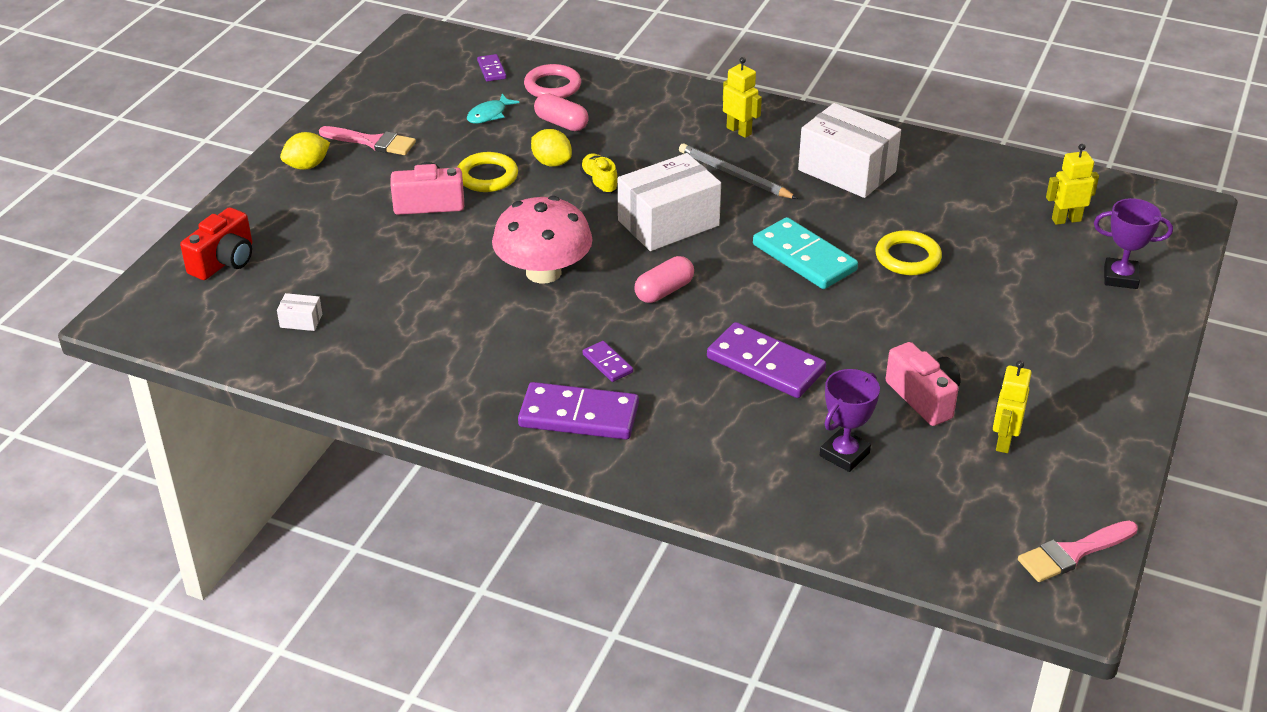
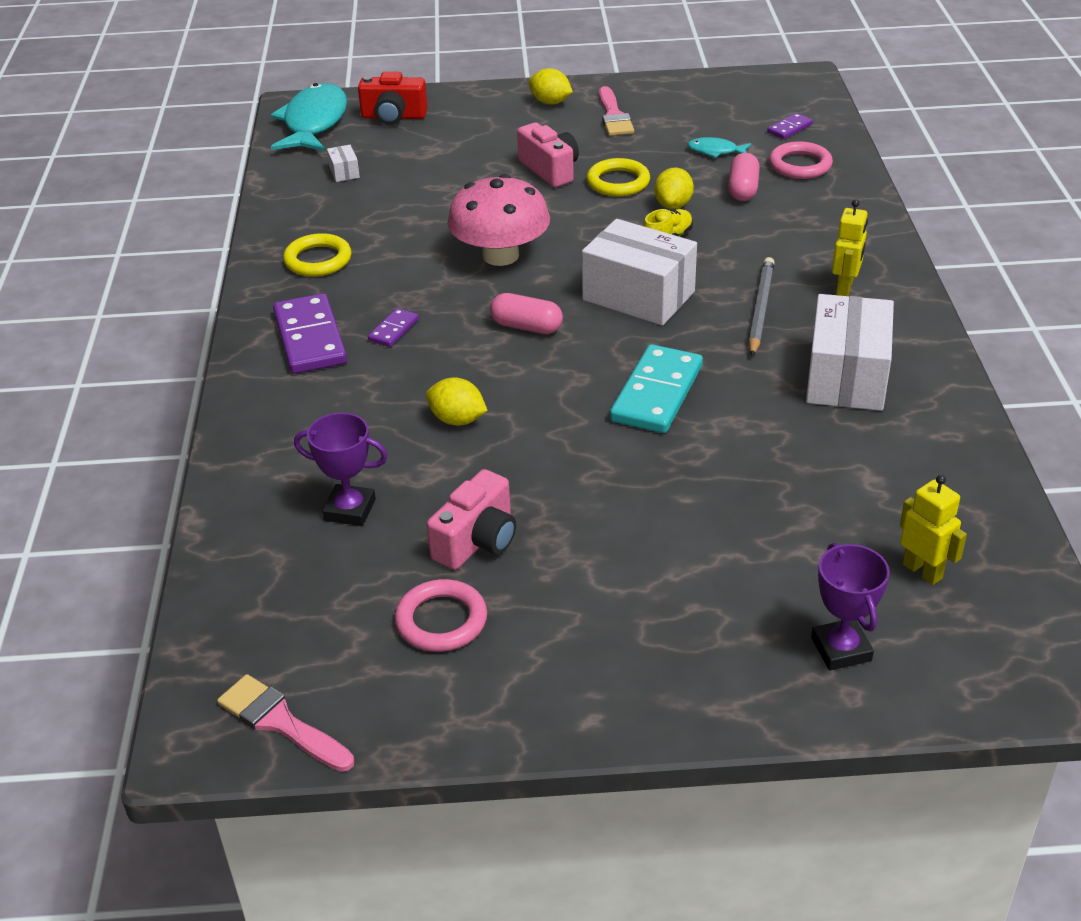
camera: 65 degrees right, 0 degrees up
(175, 314) = (314, 123): none -> turquoise fish
(765, 365) = (457, 420): purple domino -> yellow lemon
(907, 257) = (722, 463): yellow ring -> yellow ring (318, 260)
(1003, 441) = (441, 620): yellow robot -> pink ring

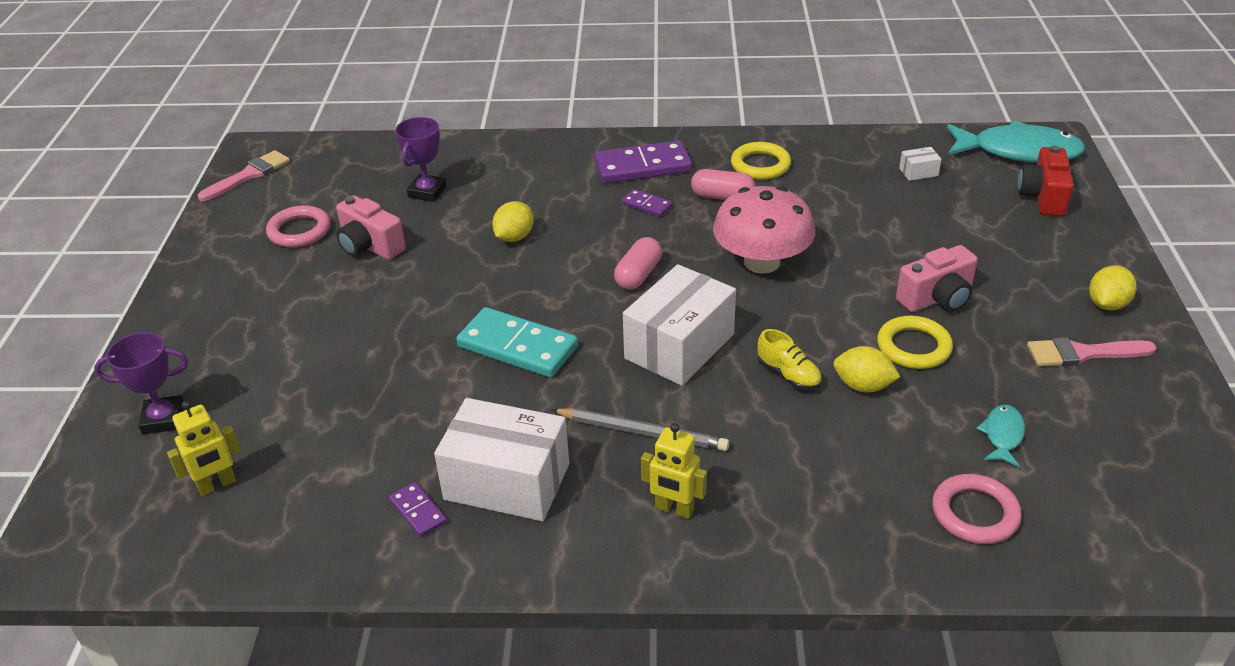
camera: 95 degrees right, 0 degrees up
(743, 189) = (904, 449): pink capsule -> pink capsule (722, 197)
(790, 128) = (1084, 518): purple domino -> purple domino (418, 511)

